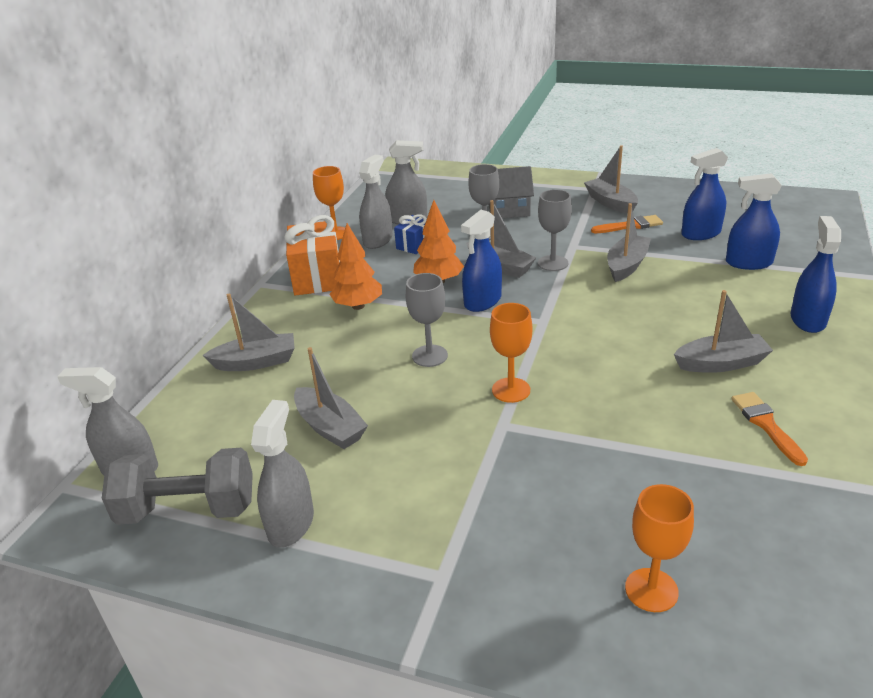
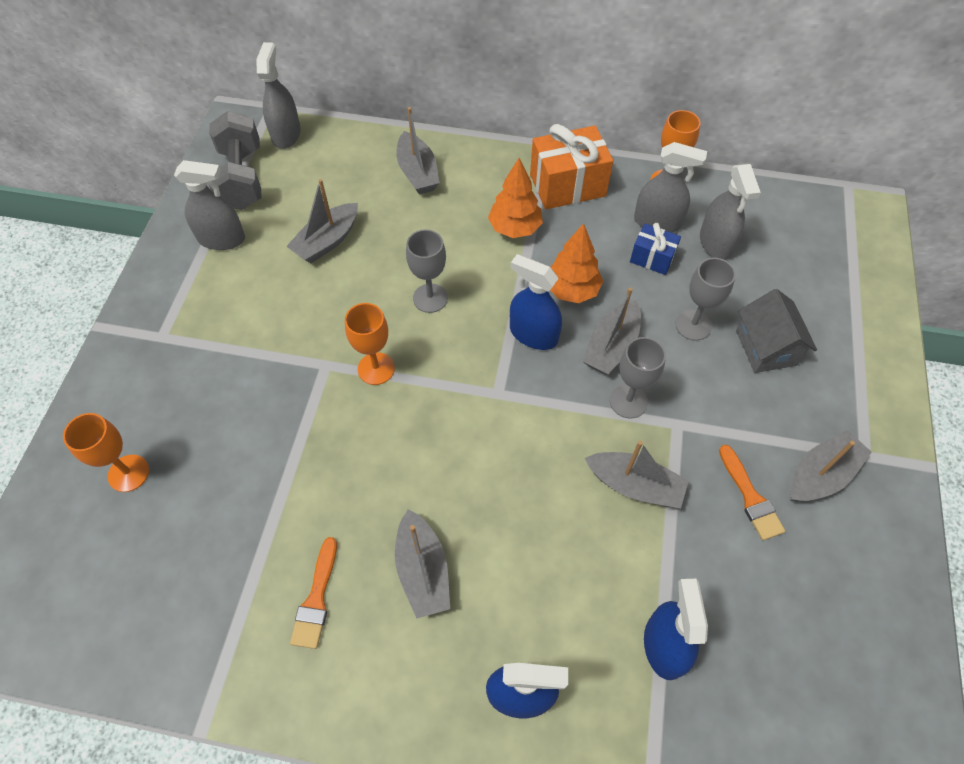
camera: 80 degrees right, 25 degrees up
(701, 233) = (744, 592): blue spray bottle -> none
(766, 425) = (316, 599): orange brush -> orange brush turned 120 degrees clockwise

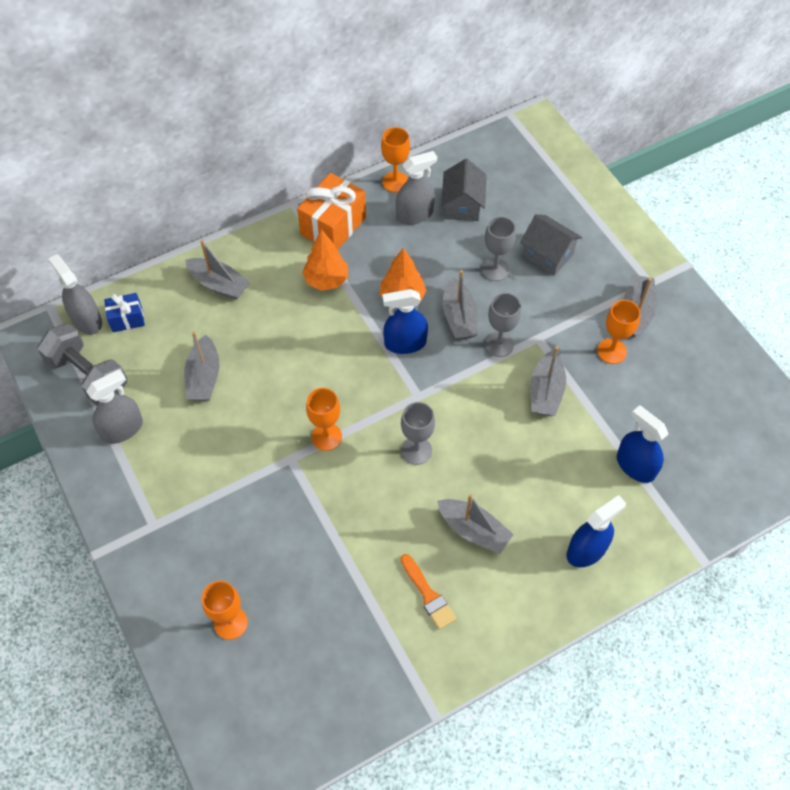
camera: 40 degrees left, 0 degrees up
(430, 298) = (316, 366): grey goblet -> grey goblet (416, 450)
(634, 485) = (546, 391): grey boat -> grey boat turned 120 degrees clockwise
(652, 258) = (433, 242): blue gift -> blue gift (127, 319)
(715, 243) = (462, 205): grey spray bottle -> grey house
(750, 497) = (611, 351): orange brush -> orange goblet

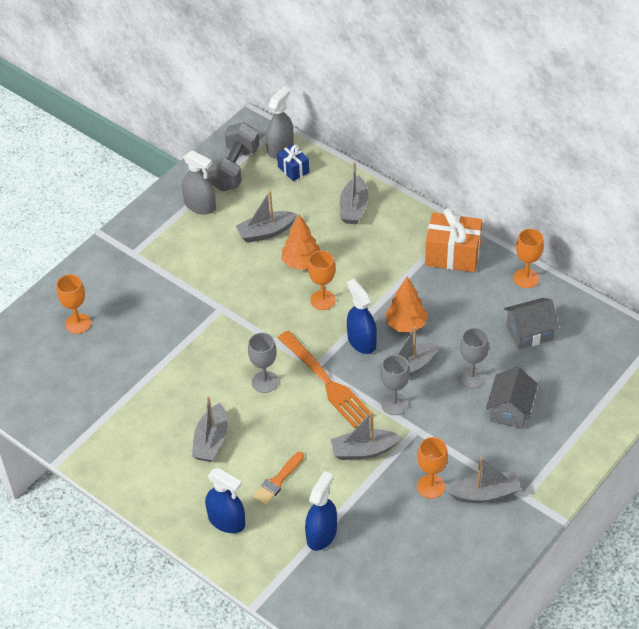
camera: 70 degrees right, 10 degrees down
(326, 280) = (395, 270): orange tree -> orange tree (301, 263)
(326, 437) = (250, 322): orange goblet -> orange goblet (323, 300)
(414, 214) = (498, 303): grey spray bottle -> none
(428, 595) = (145, 429): orange brush -> orange brush (277, 481)
(444, 393) = (327, 382): none -> orange fork

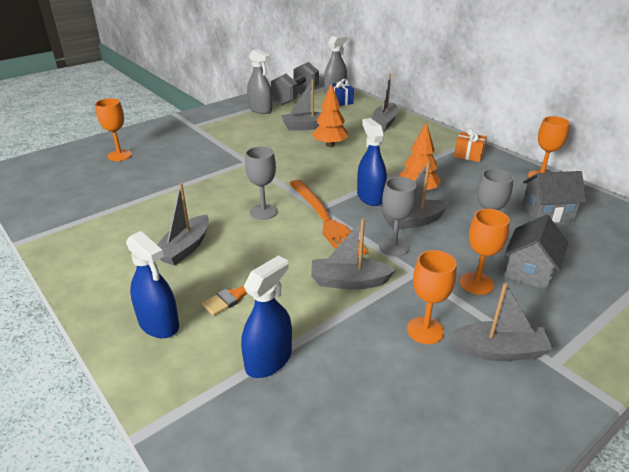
camera: 10 degrees right, 15 degrees down
(323, 300) = (341, 167): orange goblet -> orange goblet (476, 283)
(452, 255) = (468, 155): orange gift -> orange gift, size x0.55

